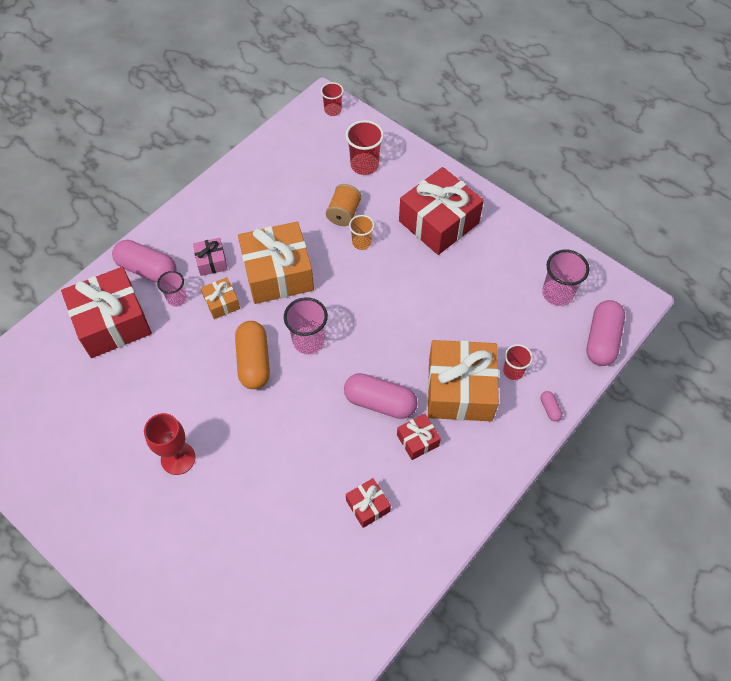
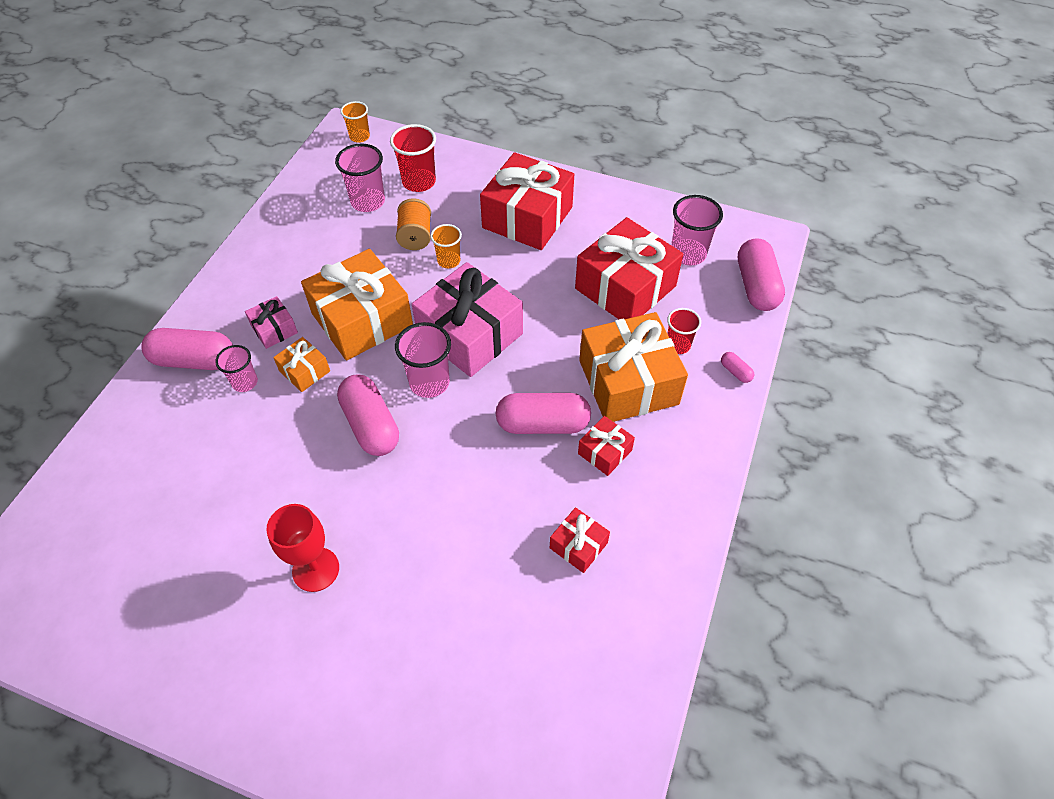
camera: 20 degrees left, 5 degrees down
(112, 322) = (168, 434): red gift -> red gift (625, 287)
(254, 361) = (371, 425): orange capsule -> pink capsule
(318, 172) = (368, 202): none -> pink cup
(333, 110) = (359, 137): red cup -> orange cup
(354, 311) = (470, 334): none -> pink gift

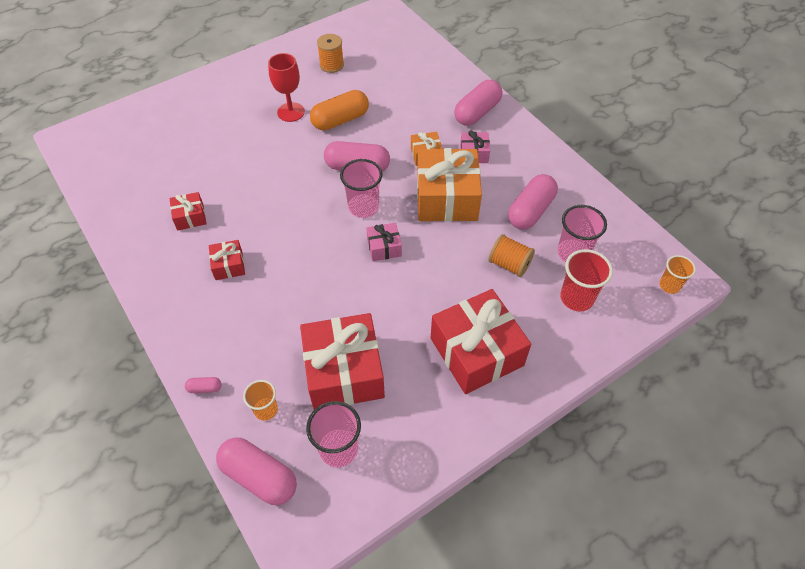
camera: 125 degrees right, 0 degrees up
(173, 589) = (331, 65): none -> orange spool
(245, 382) = (440, 127): pink cup -> none
(296, 496) = (340, 120): none -> orange capsule
(449, 261) = (466, 271): orange cup -> orange cup (266, 410)
(470, 334) = (384, 247): pink gift -> pink gift, size x0.47
(542, 424) = (279, 246): pink capsule -> pink capsule (530, 211)
(628, 382) = (262, 313): orange gift -> none
(678, 345) = (261, 367): red cup -> none

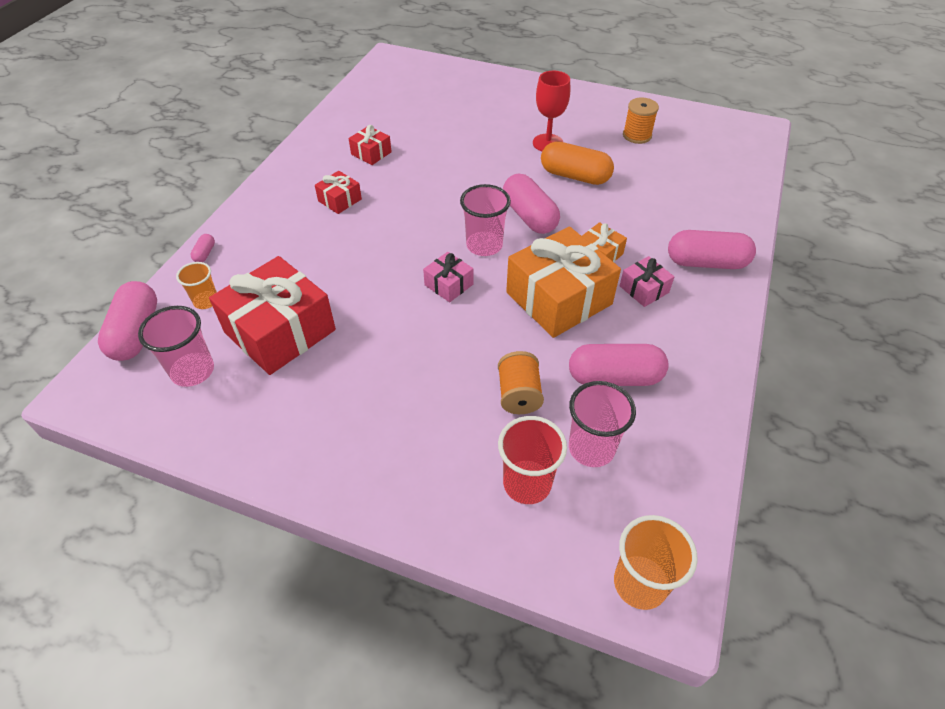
camera: 55 degrees right, 5 degrees down
(205, 388) = (205, 253): pink capsule -> pink capsule turned 45 degrees clockwise
(476, 352) = (377, 422): red gift -> none
(669, 285) = (640, 583): orange cup -> orange cup, size x1.57

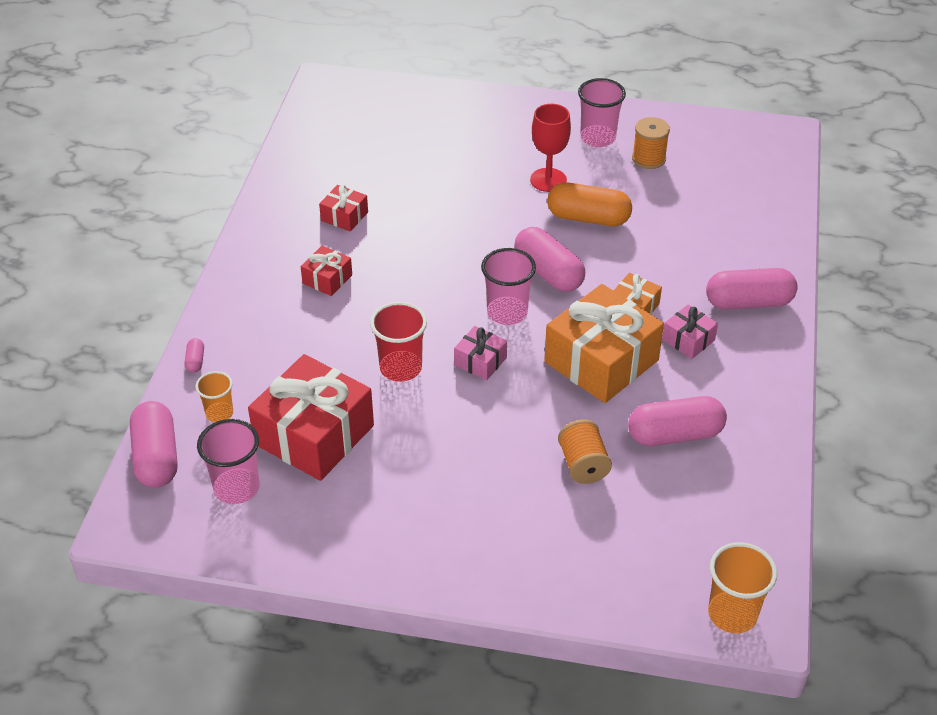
camera: 10 degrees left, 5 degrees down
(527, 483) = (611, 546): red cup -> red cup (400, 368)
(591, 448) = (665, 505): pink cup -> pink cup (598, 138)

